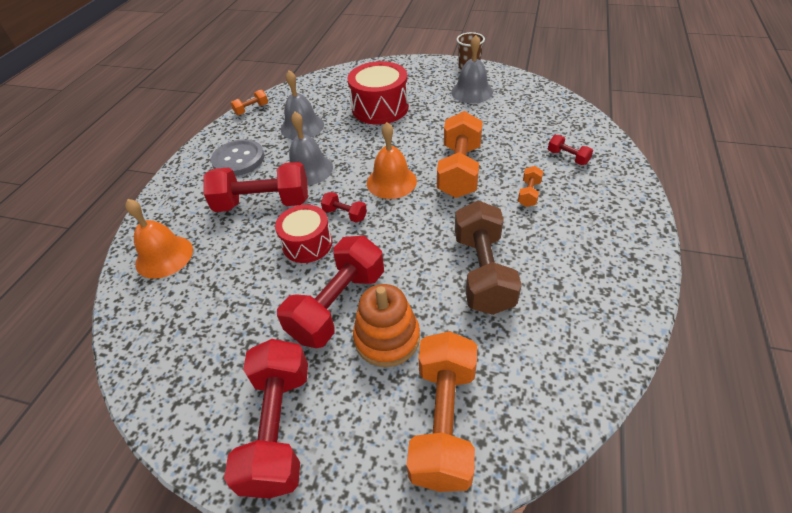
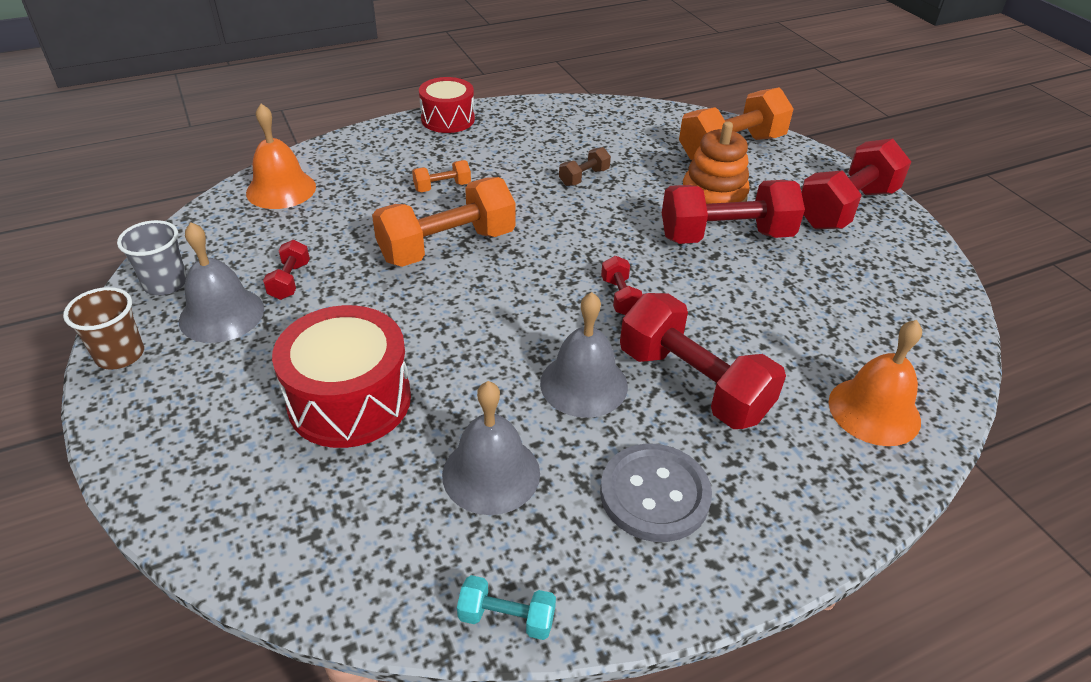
camera: 135 degrees left, 5 degrees down
(251, 109) = (506, 618): orange dumbbell -> turquoise dumbbell
(307, 244) = (694, 299): red drum -> red drum (448, 119)
(391, 182) = (524, 290): orange bell -> orange bell (281, 189)
(483, 272) = (584, 177): brown dumbbell -> brown dumbbell, size x0.46
(511, 83) = (165, 283): none -> grey cup
(567, 157) = (347, 182): red dumbbell -> red dumbbell (290, 281)

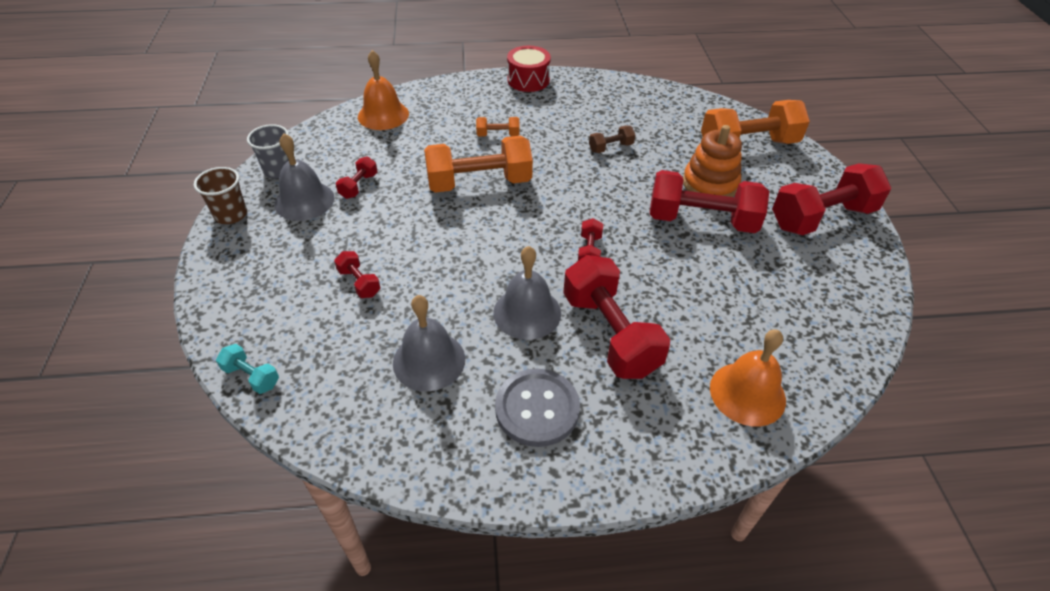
camera: 20 degrees right, 5 degrees up
(349, 400) = (359, 282): red drum -> red dumbbell
(506, 618) = (391, 463): turquoise dumbbell -> turquoise dumbbell (251, 376)

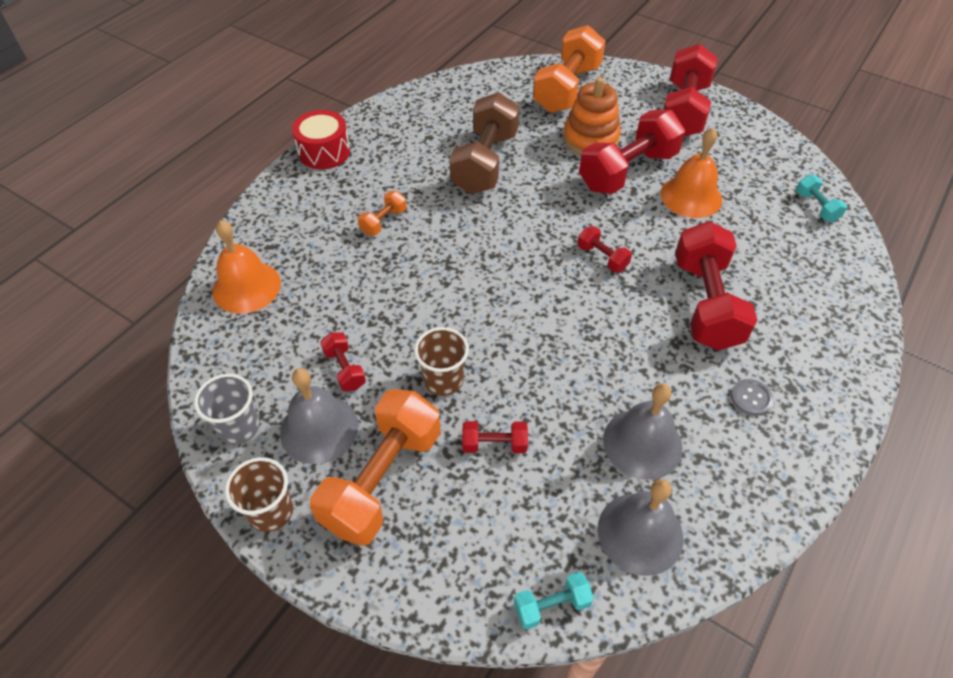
camera: 50 degrees left, 5 degrees up
(391, 232) = (443, 380): none -> brown cup
(479, 183) = (440, 275): orange dumbbell -> orange dumbbell (382, 479)
(527, 312) = (639, 341): grey bell -> grey bell (640, 533)
(537, 409) = (751, 398): grey button -> grey button, size x0.48
(610, 334) = (705, 303): red dumbbell -> red dumbbell turned 75 degrees clockwise
(611, 147) = (485, 162): brown dumbbell -> brown dumbbell, size x2.20
(747, 393) = (820, 266): orange bell -> orange bell (691, 196)
(822, 358) = (816, 207): none -> turquoise dumbbell

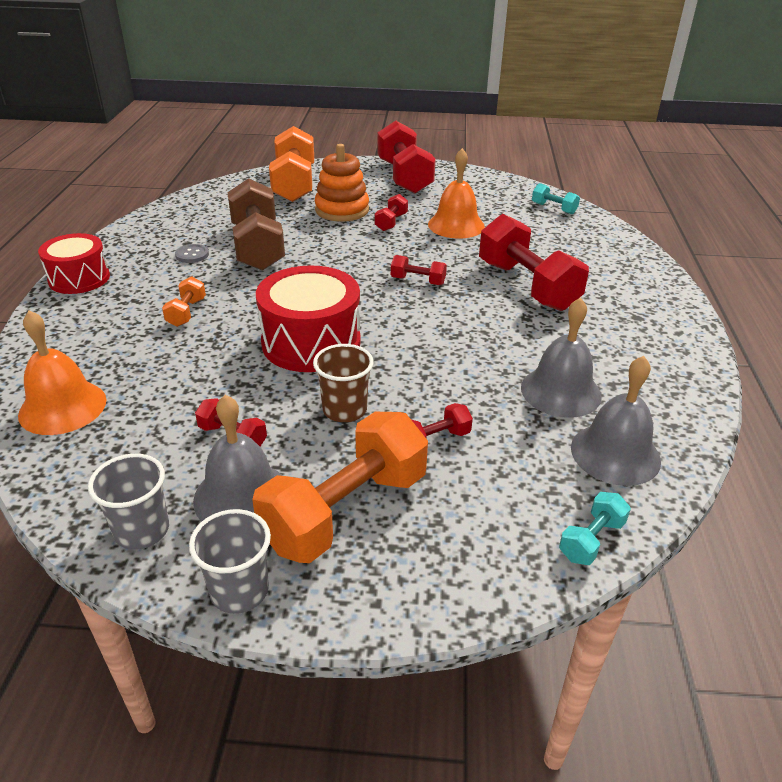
camera: 30 degrees left, 15 degrees down
(271, 511) = (239, 591): brown cup -> grey cup
(382, 479) = (345, 511): orange dumbbell -> orange dumbbell turned 45 degrees clockwise
(462, 295) = (311, 342): none -> red drum
(627, 171) = (391, 222): red dumbbell -> red dumbbell, size x0.46
(751, 398) = (615, 333): grey button -> grey button (192, 255)

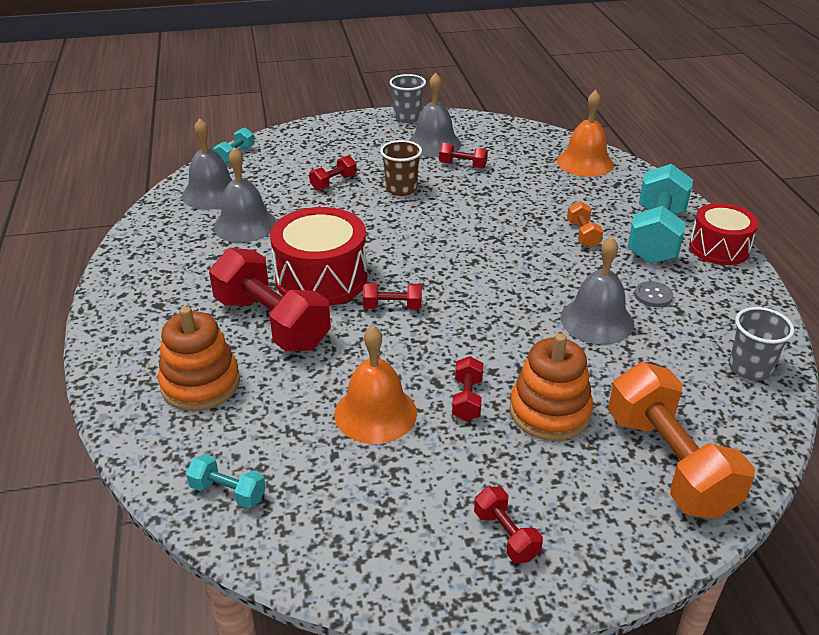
camera: 165 degrees right, 0 degrees up
(118, 299) = (656, 236): none -> turquoise dumbbell
(142, 530) = (472, 126): grey cup -> grey cup (750, 368)
(257, 247) = (597, 320): brown dumbbell -> grey bell
(311, 342) = (457, 228): red drum -> red drum (321, 278)
(345, 511) = (373, 146): orange dumbbell -> none
(404, 177) = (506, 535): red dumbbell -> red dumbbell, size x0.46
(582, 256) = (200, 384): none -> orange stacking toy

